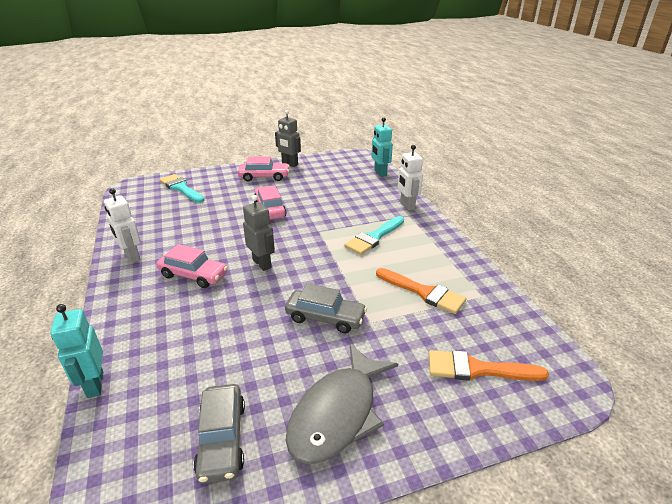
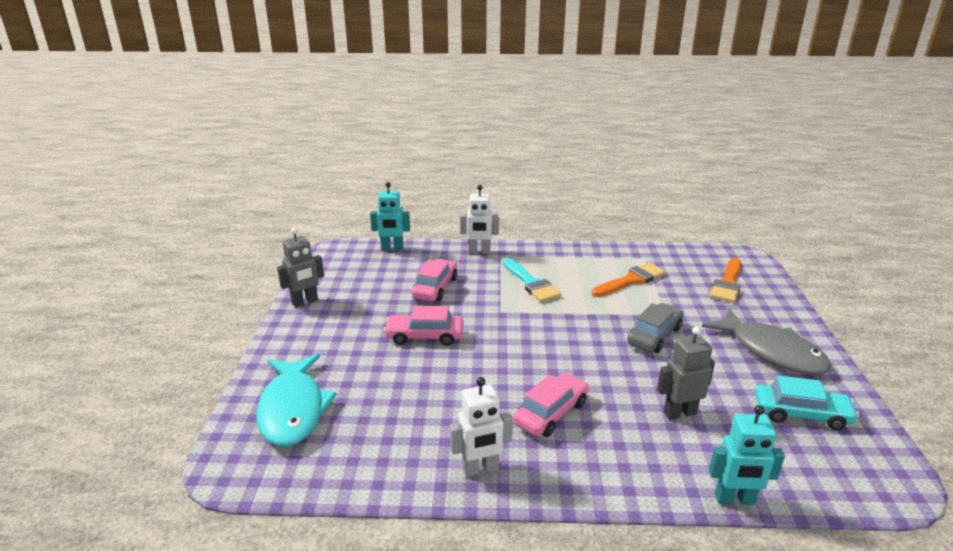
camera: 70 degrees left, 5 degrees down
(181, 188) = (293, 409): turquoise brush -> turquoise fish
(222, 439) = (801, 414): grey car -> turquoise car
(262, 264) = (548, 359): grey robot -> grey robot (679, 413)
(264, 177) = (326, 328): pink car -> pink car (435, 287)

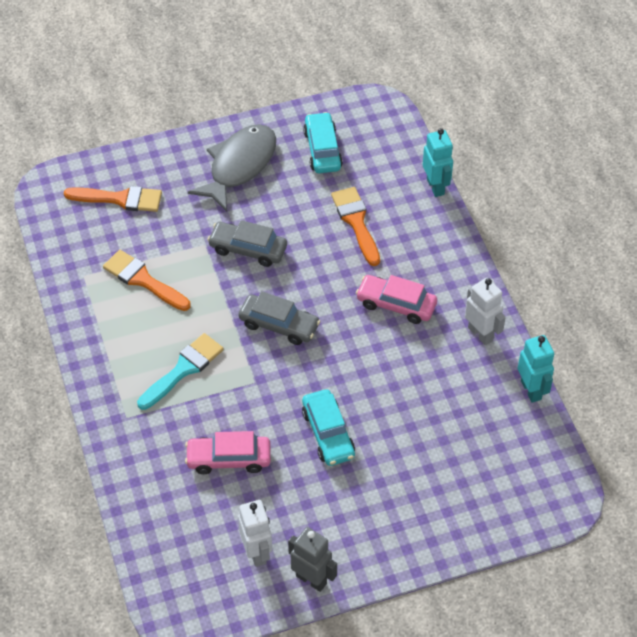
camera: 110 degrees left, 25 degrees up
(293, 409) = (481, 493): turquoise fish -> none
(392, 249) = (148, 544): turquoise robot -> turquoise robot (531, 390)
(424, 336) = (328, 433): pink car -> turquoise car
(479, 252) = (124, 442): white robot -> white robot (257, 552)
(556, 335) = (279, 325): none -> grey car
(679, 413) = (356, 222): grey robot -> orange brush

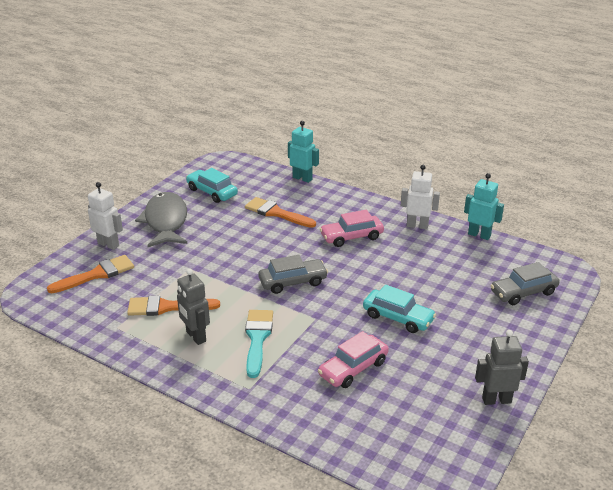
camera: 40 degrees left, 20 degrees down
(136, 331) = (195, 336): none -> grey robot
(248, 249) = (223, 256): grey car -> grey car (523, 292)
(257, 552) = (442, 408): white robot -> white robot (108, 244)

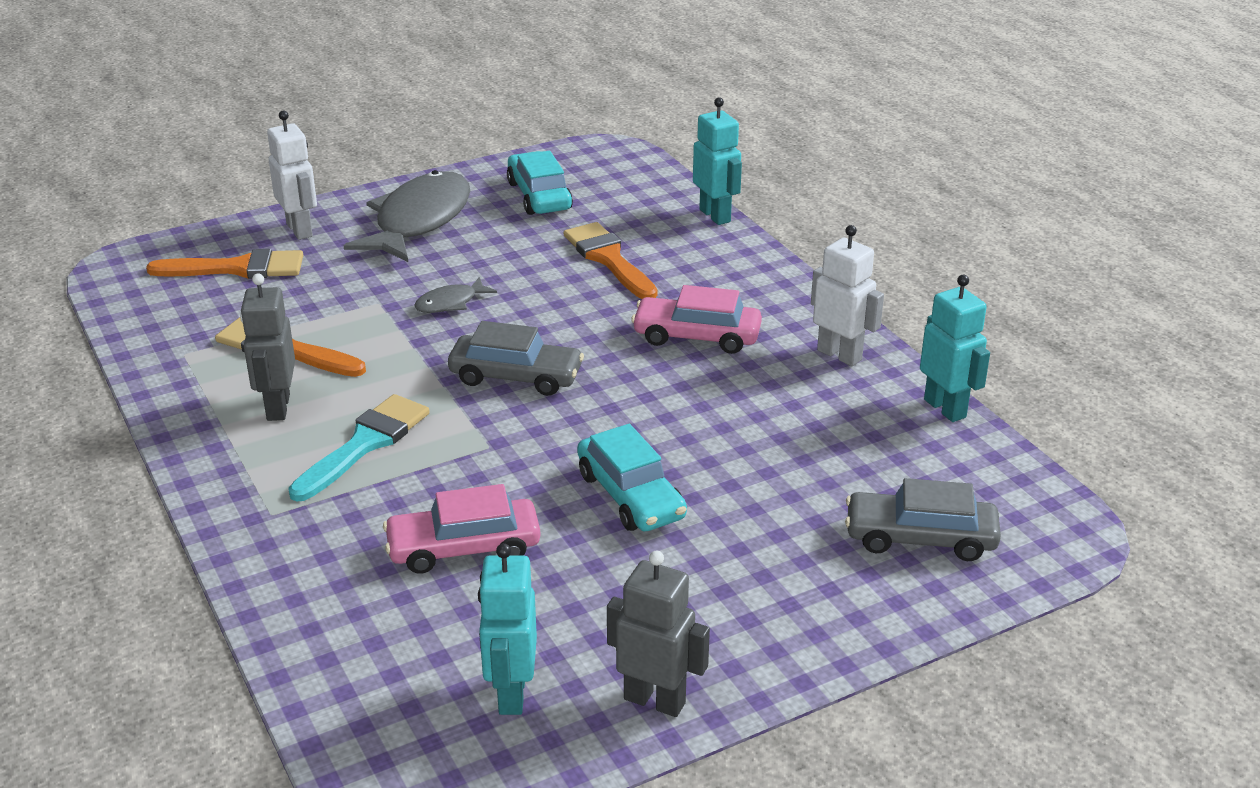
camera: 30 degrees right, 0 degrees up
(225, 257) = (450, 303): none -> grey fish
(439, 422) = (511, 694): none -> turquoise robot

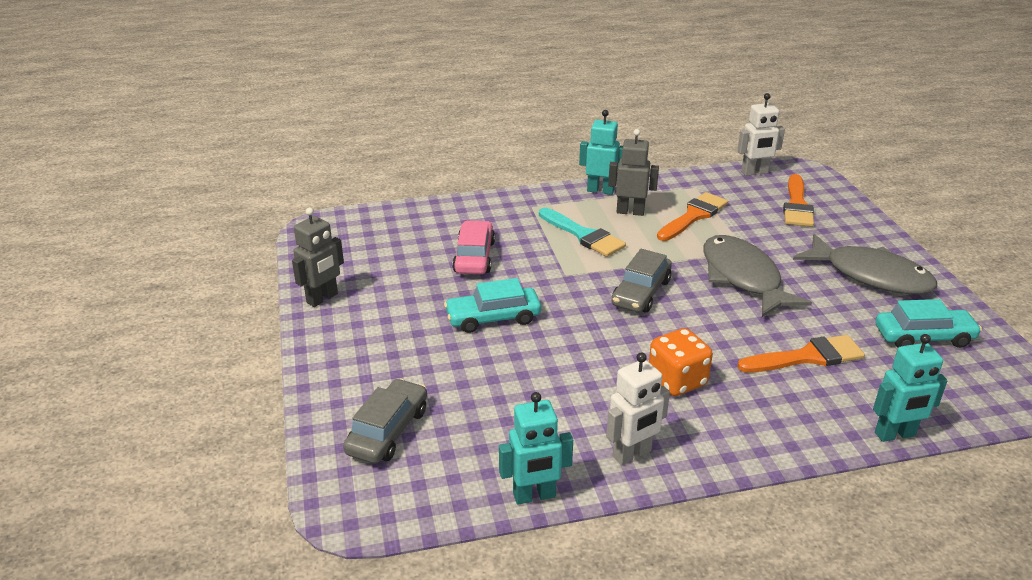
camera: 105 degrees right, 0 degrees up
(300, 230) = (853, 228): white robot -> white robot (754, 172)
(450, 303) = (743, 277): grey fish -> grey fish, size x2.22
(511, 694) = (357, 259): turquoise robot -> turquoise robot (600, 190)
(696, 336) = (677, 381): pink car -> orange dice

